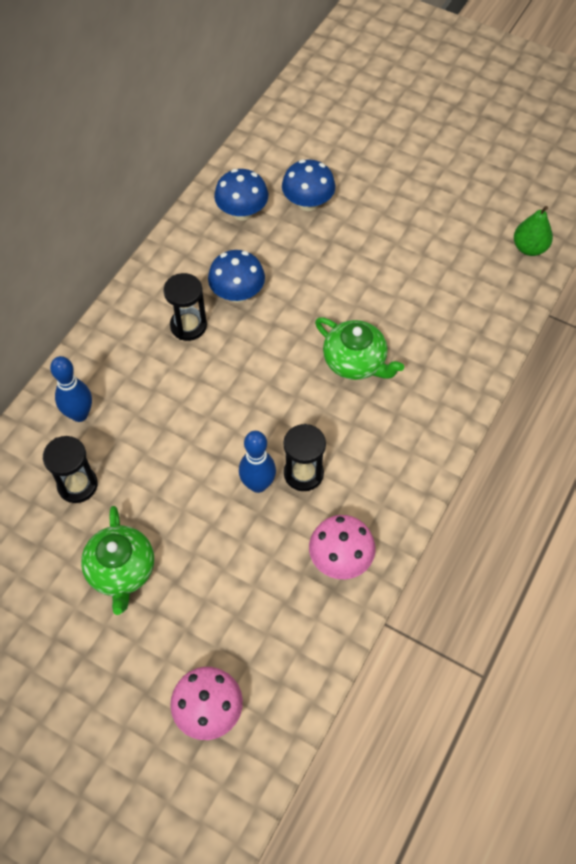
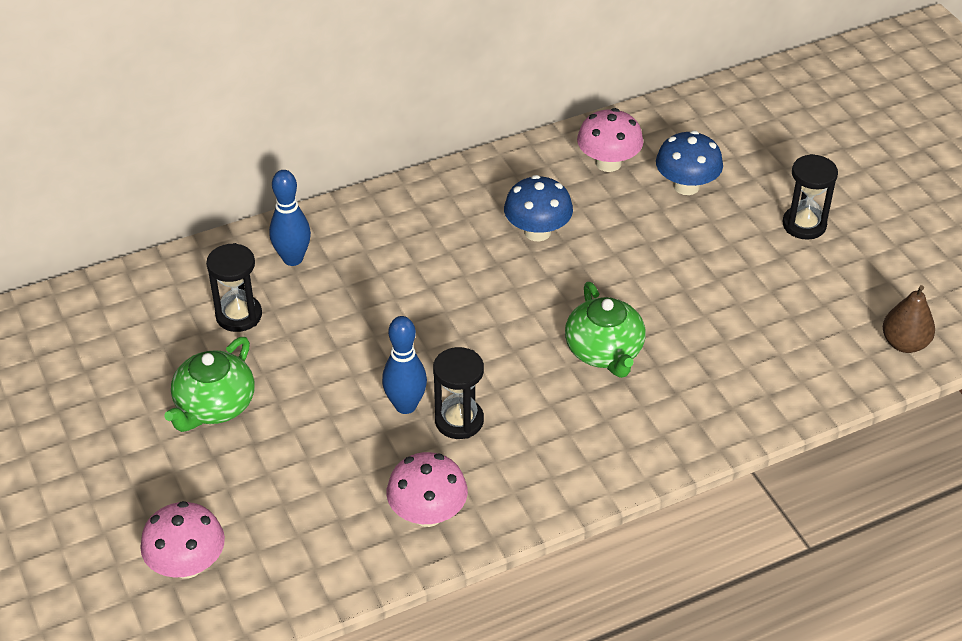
camera: 35 degrees right, 15 degrees down
(188, 326) = (462, 236): black hourglass -> black hourglass (804, 225)
(242, 212) = (608, 163): blue mushroom -> pink mushroom
(529, 248) = (904, 343): green pear -> brown pear

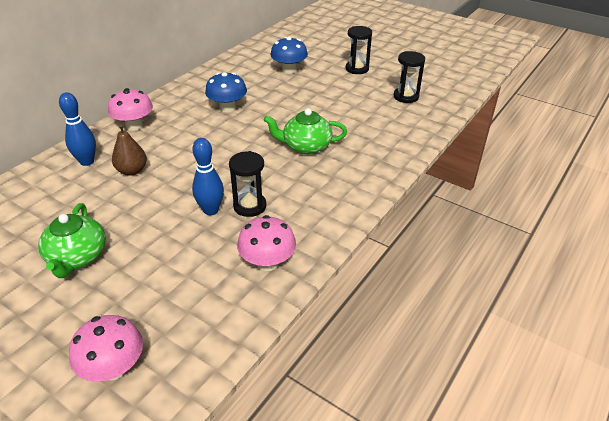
camera: 30 degrees left, 5 degrees down
(239, 315) = (66, 201): black hourglass -> black hourglass (406, 96)
(604, 351) = (306, 146): green teapot -> green teapot turned 135 degrees clockwise
(608, 163) = (243, 71): pink mushroom -> pink mushroom (134, 126)
(904, 343) = (443, 98): brown pear -> brown pear (132, 171)

